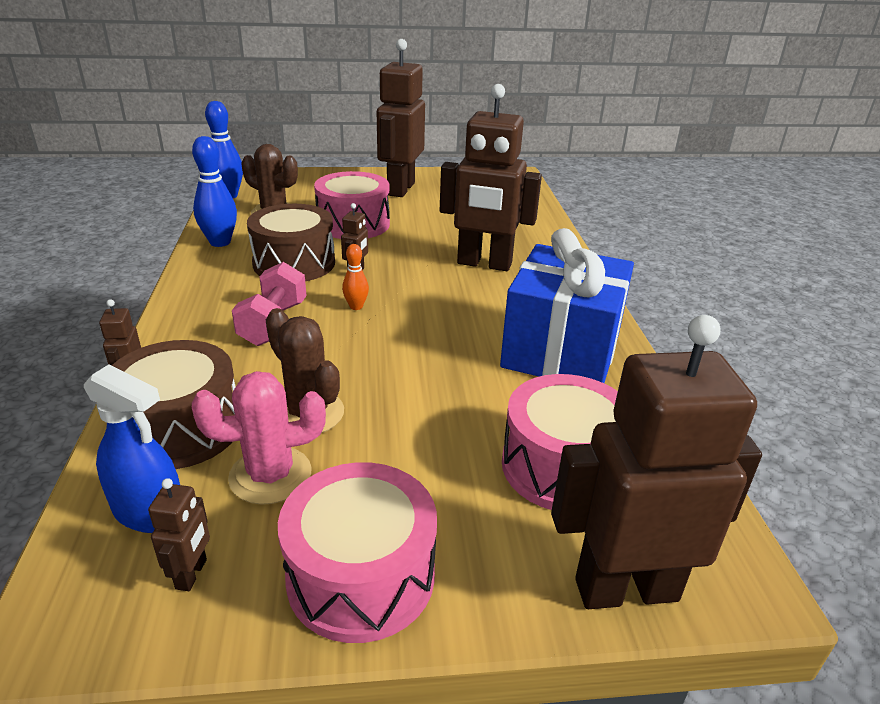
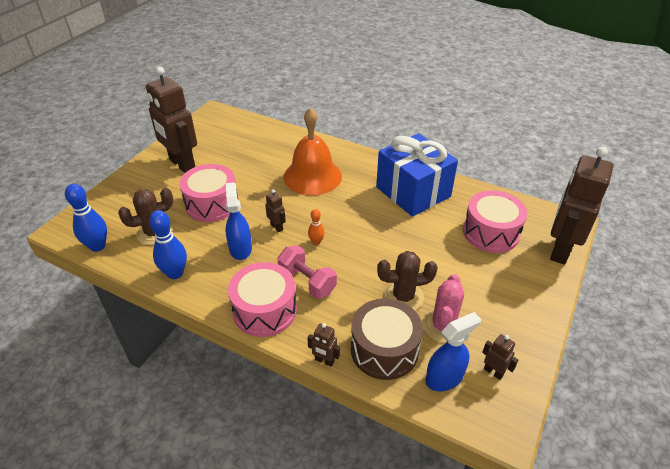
camera: 55 degrees left, 10 degrees up
(294, 263) = (240, 248): brown drum -> blue spray bottle
(361, 576) = (520, 318): pink drum -> pink drum (265, 310)
(484, 264) = (312, 176): brown robot -> orange bell

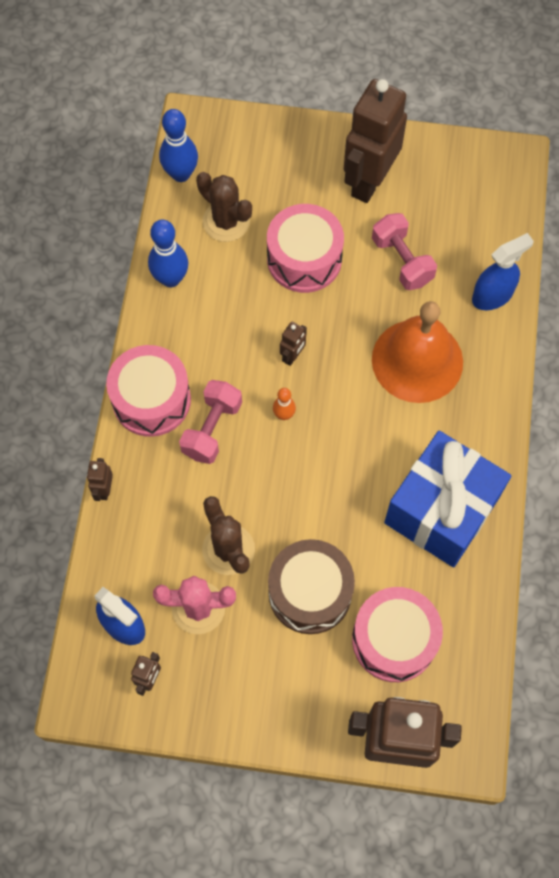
camera: 70 degrees right, 25 degrees up
(240, 248) = (237, 330): blue spray bottle -> blue spray bottle (492, 295)
(244, 165) = (401, 261): none -> pink dumbbell
(384, 349) = (140, 549): brown drum -> brown drum (310, 592)

